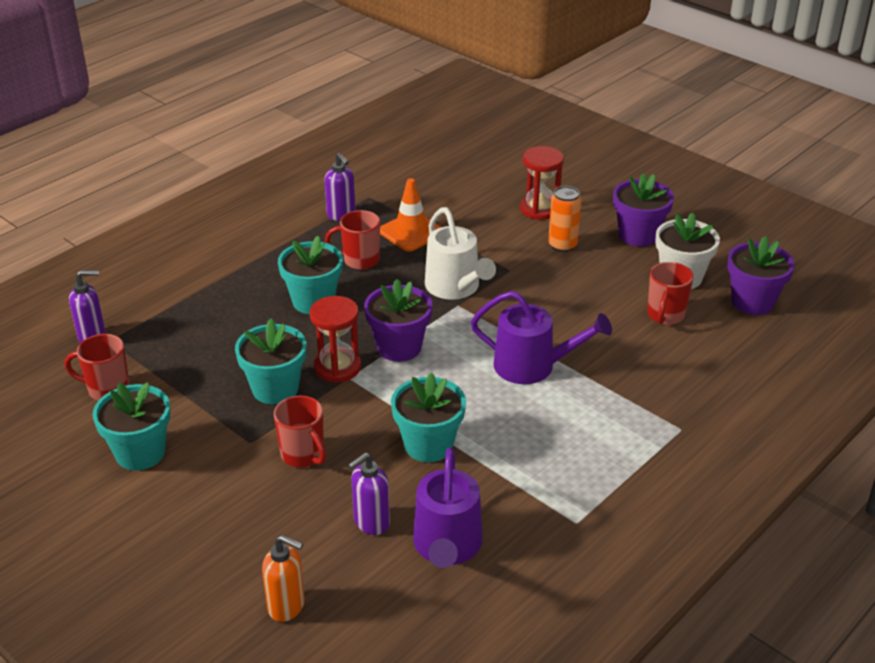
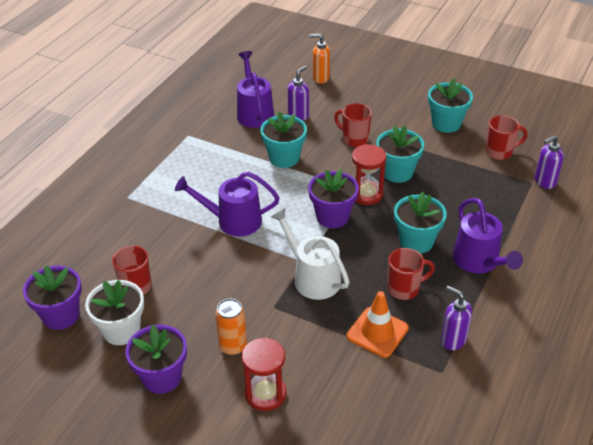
camera: 165 degrees right, 5 degrees up
(259, 269) = (479, 262): none -> purple watering can

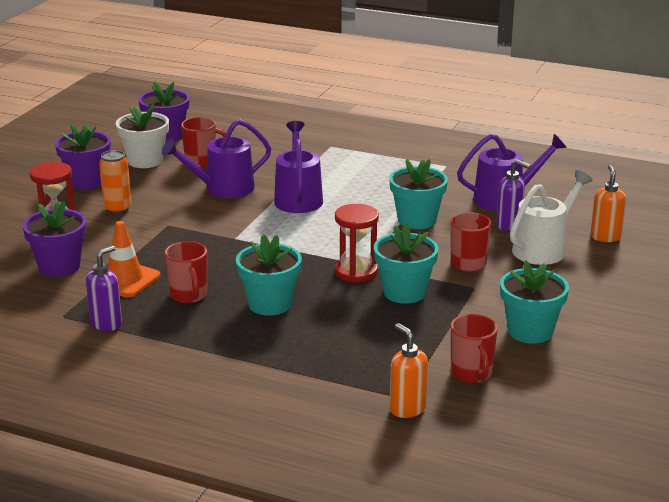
camera: 85 degrees right, 15 degrees down
(312, 277) = (209, 243): white watering can -> white watering can (543, 248)
(332, 217) = (310, 252): purple flower pot -> purple flower pot (59, 266)
(479, 262) = (233, 346): purple watering can -> purple watering can (223, 189)
(544, 182) = (407, 409): purple soap dispenser -> orange soap dispenser

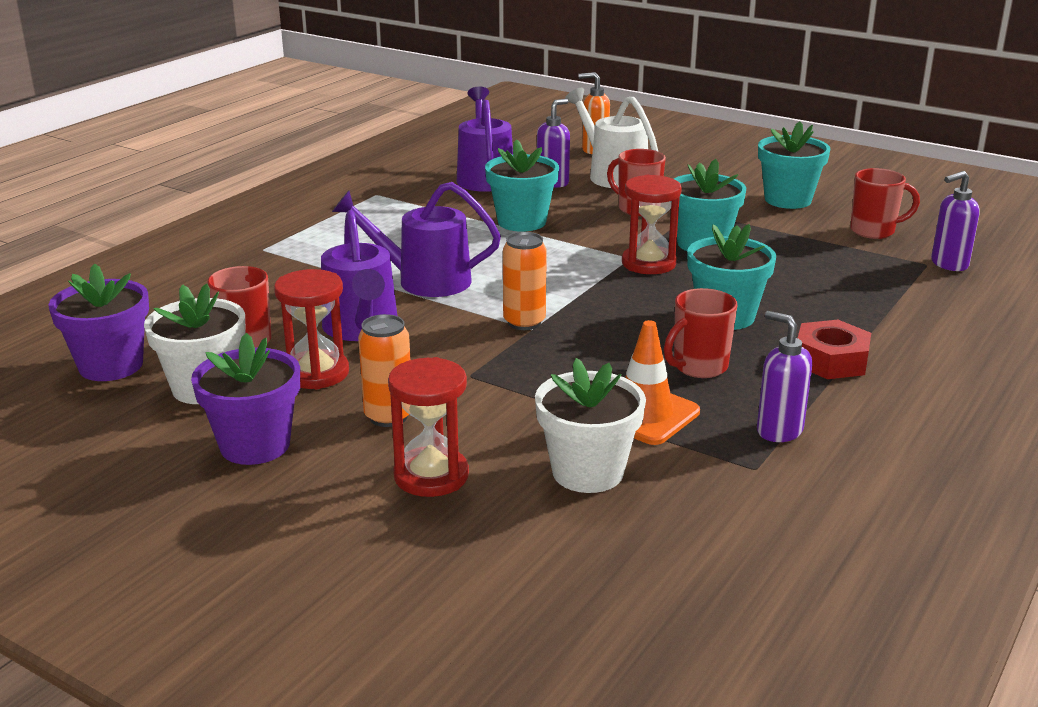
camera: 80 degrees left, 0 degrees up
(59, 266) = (587, 472): purple flower pot -> white flower pot
(165, 184) = (316, 373): none -> red hourglass
(189, 295) = (698, 367): red mug -> red mug turned 150 degrees clockwise
(207, 344) = (831, 360): none -> red nut
(243, 235) = (524, 322): none -> orange can
(407, 409) = (948, 264): orange soap dispenser -> purple soap dispenser

